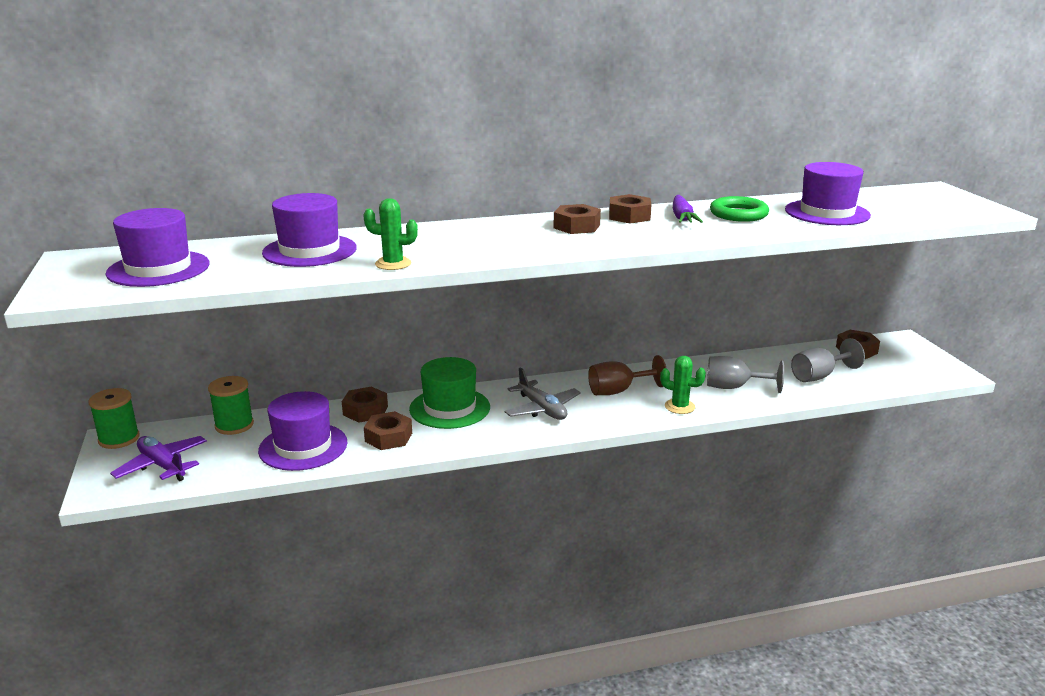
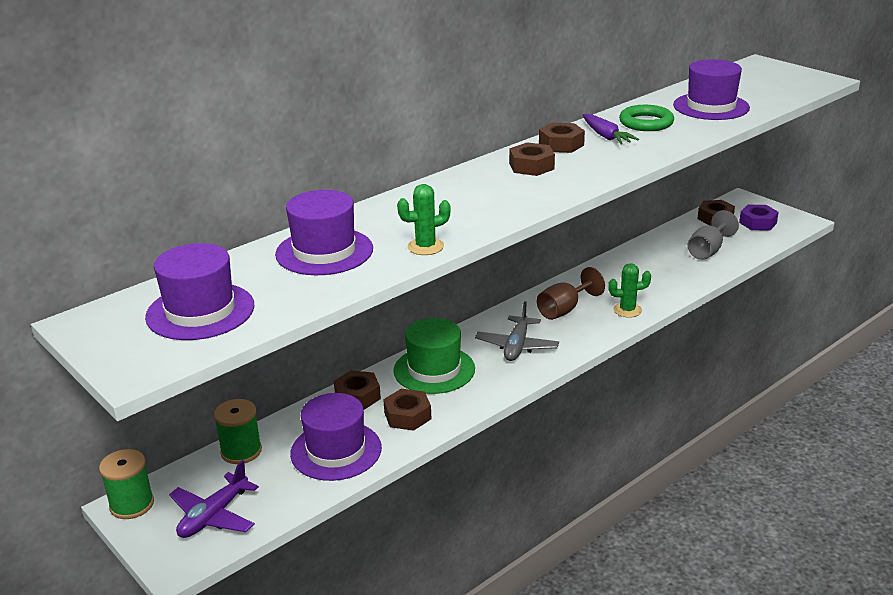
camera: 25 degrees left, 5 degrees up
(162, 465) = (213, 516): purple plane -> purple plane turned 75 degrees counterclockwise
(542, 409) = (517, 346): grey plane -> grey plane turned 75 degrees clockwise
(734, 387) = (653, 279): grey goblet -> none
(901, 364) = (758, 223): none -> purple nut

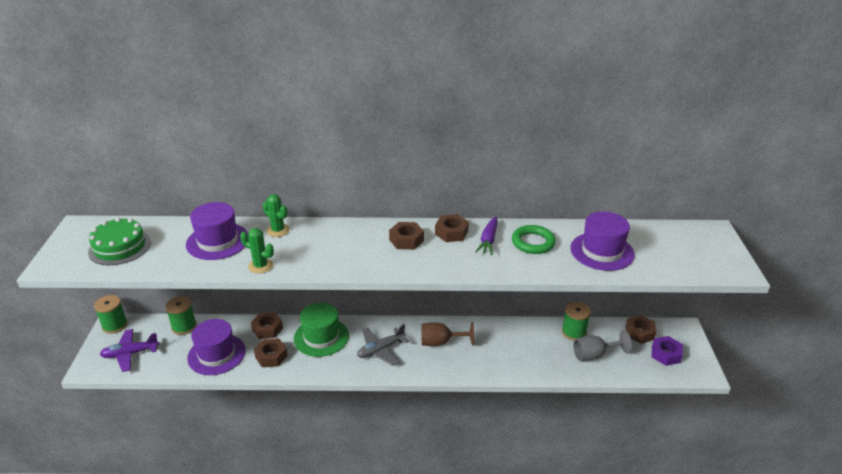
camera: 40 degrees right, 5 degrees up
(200, 311) = (119, 247): purple hat -> green cake
(627, 310) = (475, 366): green cactus -> green cactus (278, 230)
(665, 243) = (573, 332): none -> green spool

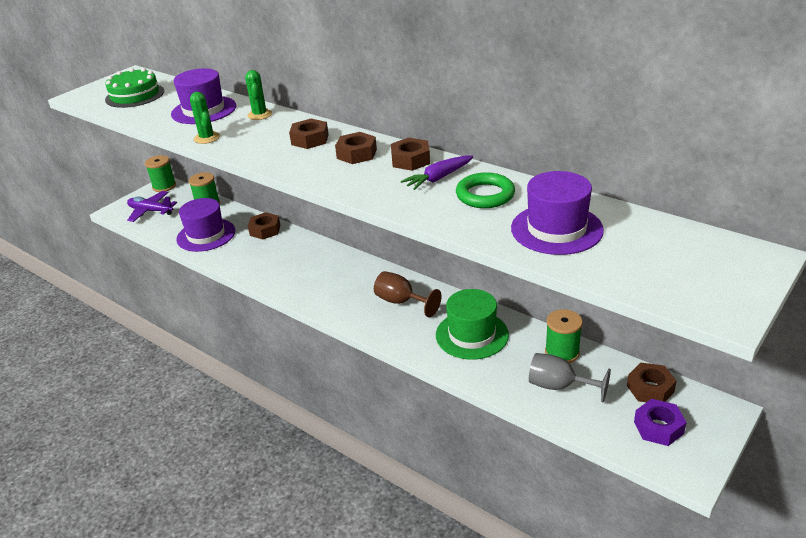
camera: 40 degrees right, 0 degrees up
(271, 356) = (243, 253): brown nut -> brown nut (310, 139)
(321, 337) = (300, 253): green hat -> green hat (472, 335)
(380, 350) = (337, 285): grey plane -> none

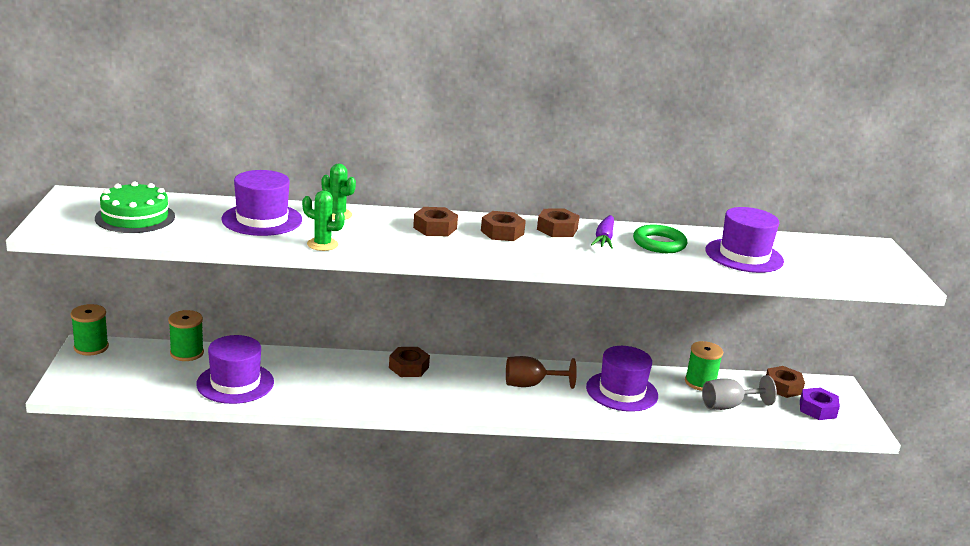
camera: 45 degrees left, 10 degrees down
(150, 211) = (117, 377): purple plane -> none
(265, 230) = (300, 361): brown nut -> brown nut (408, 367)
(472, 335) = (622, 391): green hat -> purple hat

